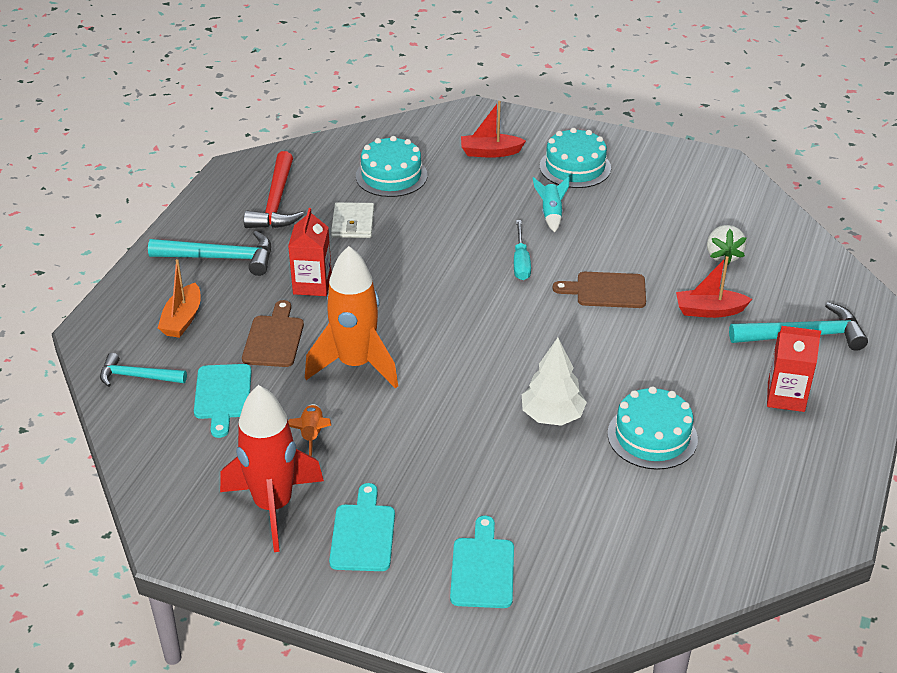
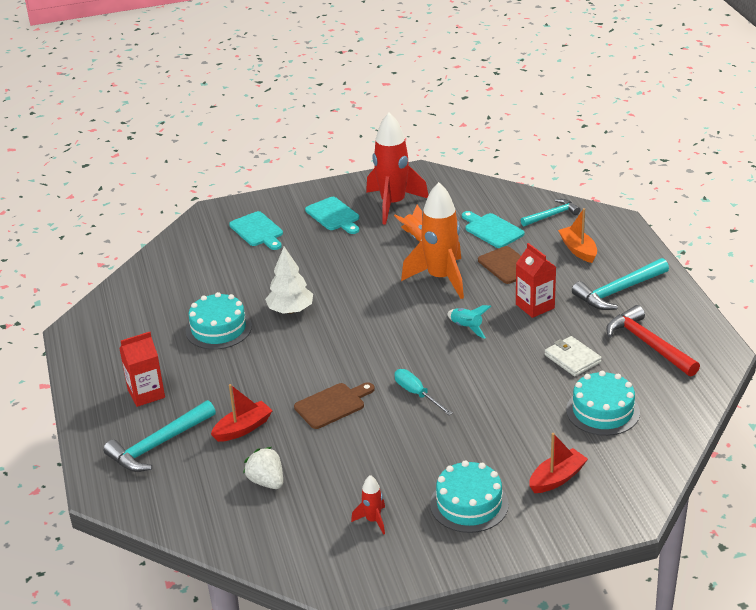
camera: 145 degrees right, 5 degrees down
(551, 214) = (438, 445): turquoise rocket -> turquoise rocket (466, 327)
(659, 190) = (373, 520): none -> red rocket

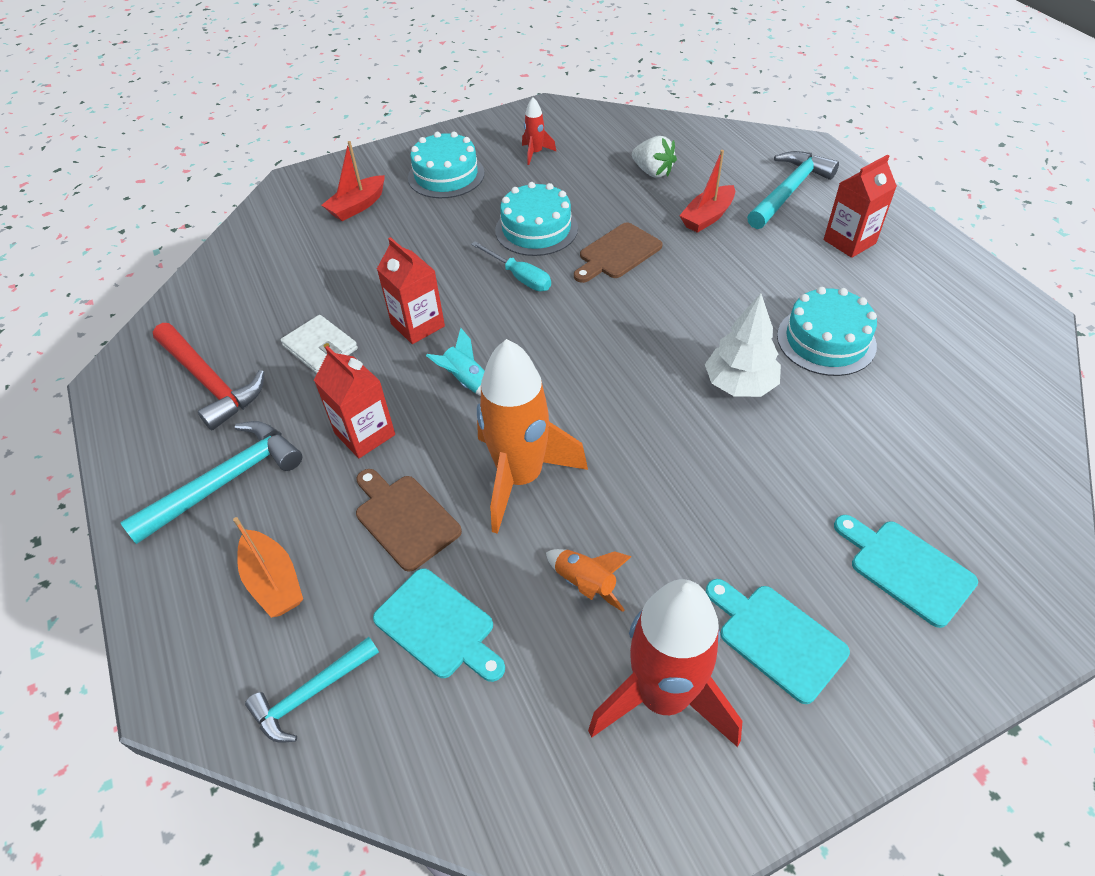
camera: 170 degrees right, 15 degrees up
(500, 366) = (417, 325): none -> red carton
(602, 411) = (295, 281): turquoise cake -> turquoise cake (536, 229)

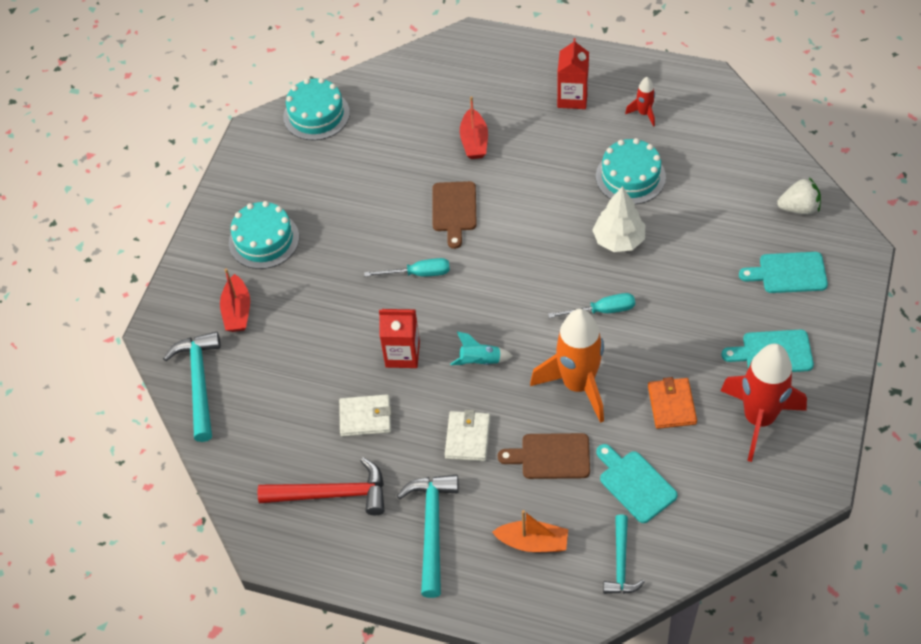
camera: 45 degrees left, 5 degrees up
(365, 434) = (467, 438): red carton -> white wallet
(439, 626) = (635, 484): turquoise cutting board -> turquoise cutting board turned 120 degrees counterclockwise
(535, 153) = (301, 175): red rocket -> red rocket (644, 113)
(536, 229) = (382, 232): turquoise cake -> turquoise cake (316, 115)
(585, 584) = (671, 405): orange rocket -> orange wallet
(637, 432) = (602, 311): none -> turquoise screwdriver
(652, 172) = (399, 131): white strawberry -> white strawberry (799, 208)
(789, 191) = (499, 84): turquoise hammer -> turquoise hammer (199, 382)

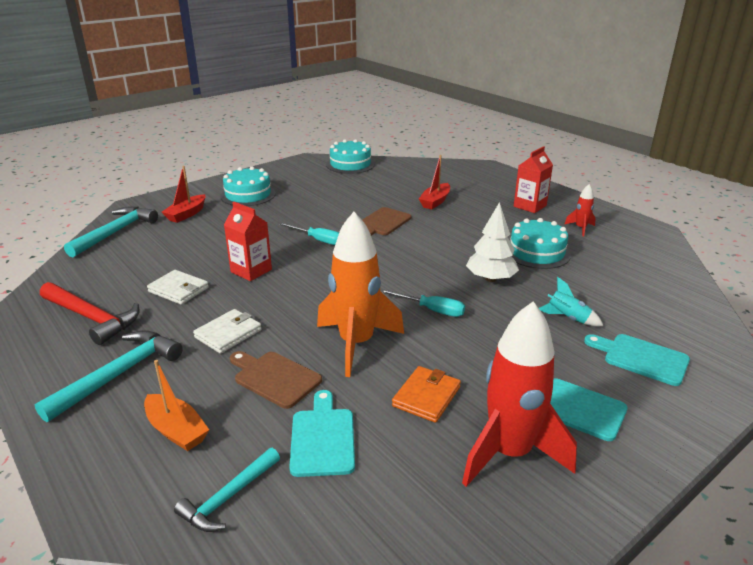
camera: 30 degrees right, 25 degrees down
(480, 361) = (299, 297): turquoise rocket -> turquoise rocket (568, 318)
(799, 208) = (687, 321): white strawberry -> none

